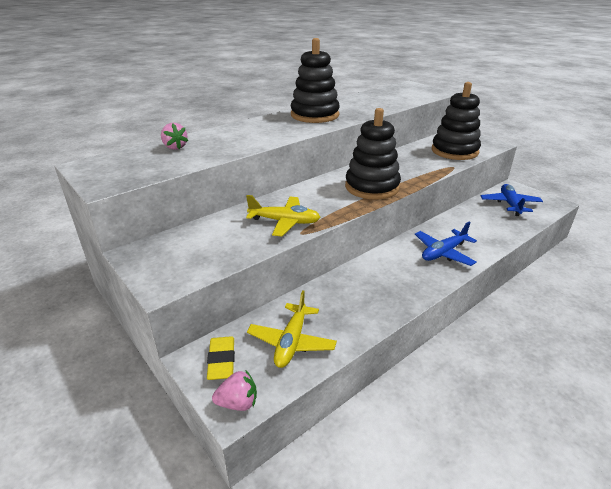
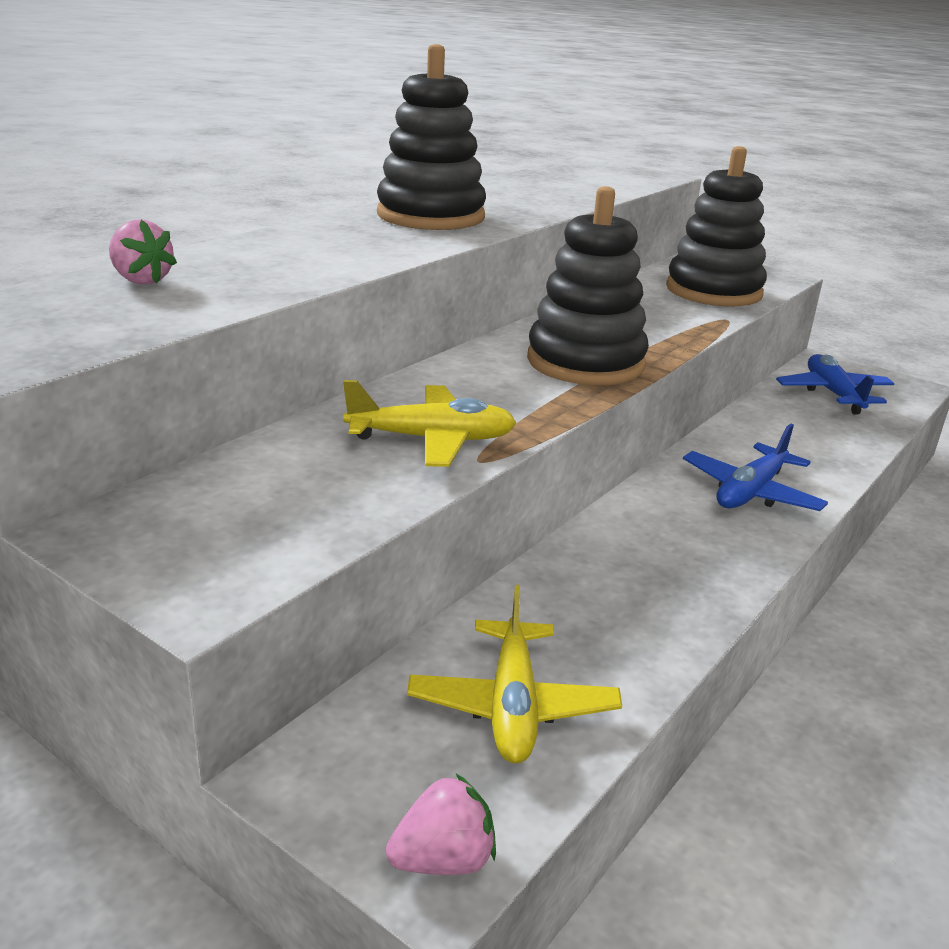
camera: 15 degrees left, 5 degrees down
(222, 361) = (365, 769): yellow eraser -> none

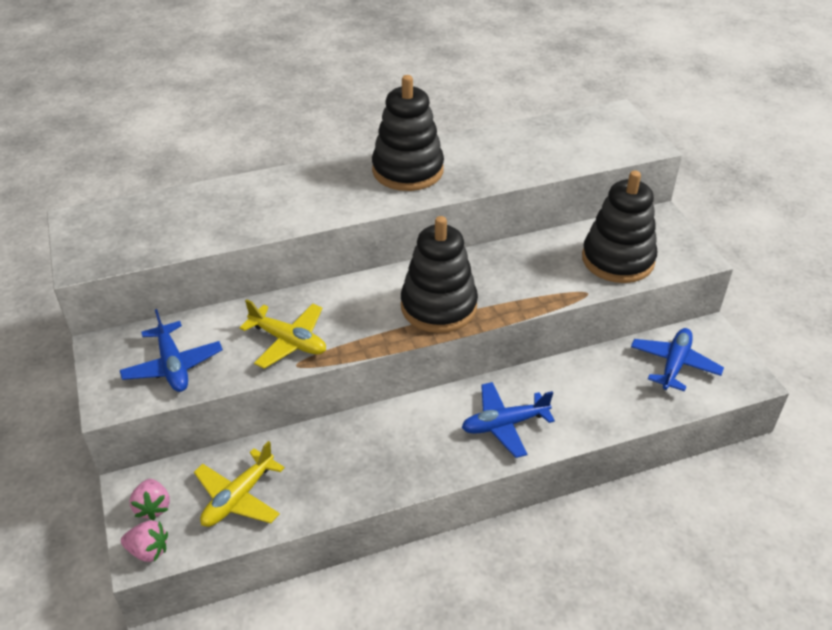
camera: 35 degrees right, 15 degrees up
(141, 280) = (190, 206): pink strawberry -> pink strawberry (153, 507)
(270, 515) = (173, 365): none -> blue plane

